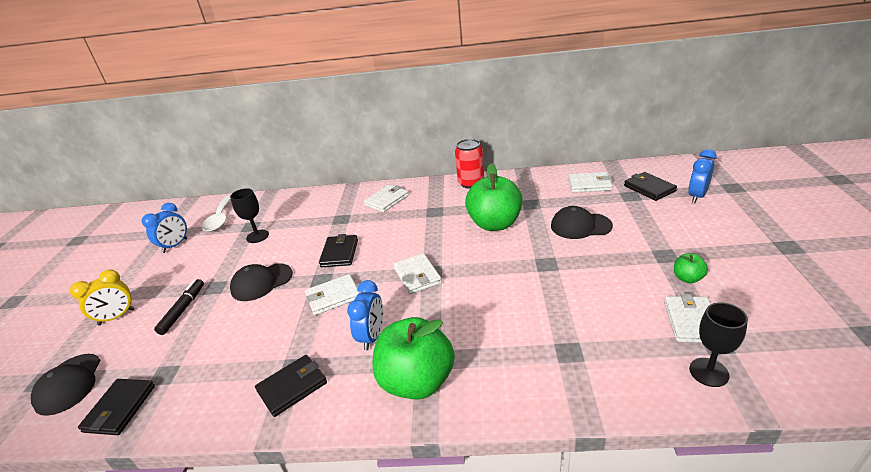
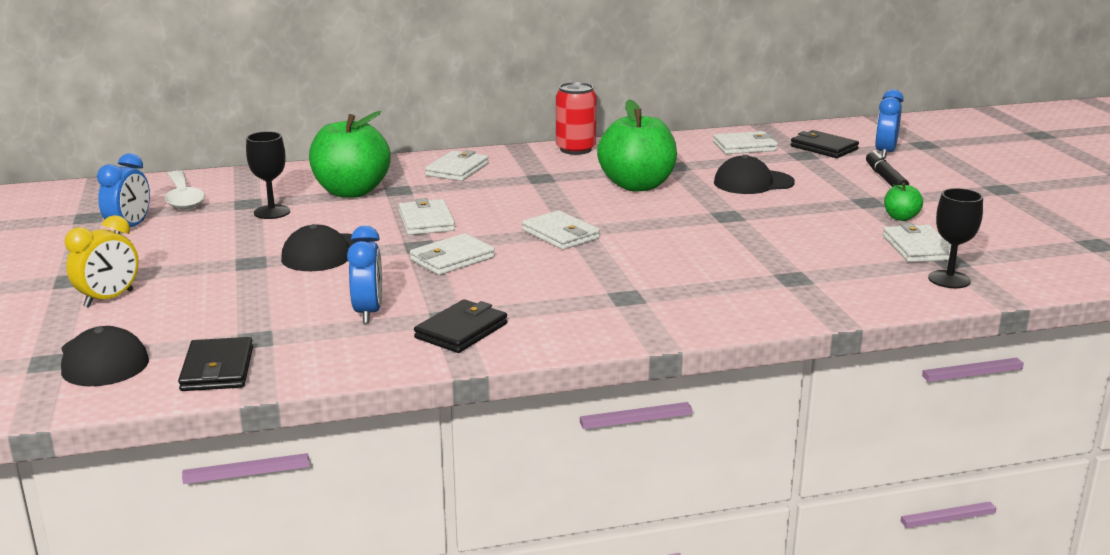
camera: 20 degrees left, 10 degrees down
(183, 310) = (220, 285): black marker -> black marker (885, 179)
(339, 253) = (426, 221): black wallet -> white wallet
(372, 336) = (538, 286): blue clock -> blue clock (368, 312)
(417, 381) = (624, 313): green apple -> green apple (351, 191)

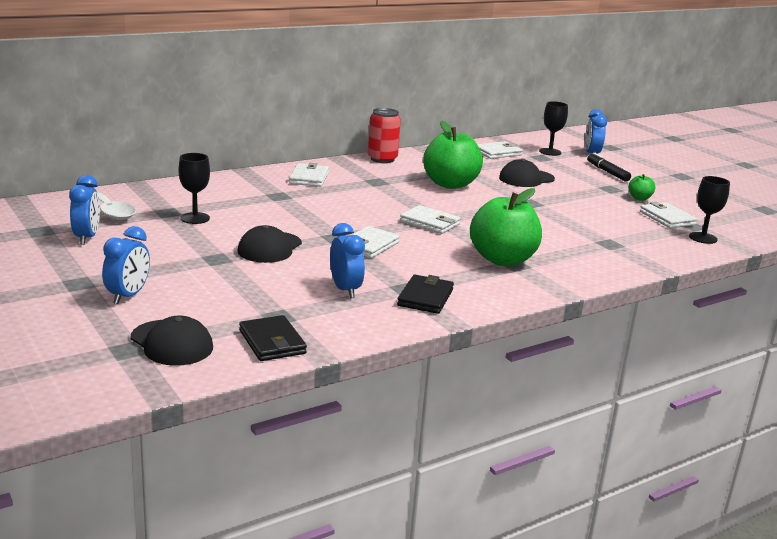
camera: 20 degrees left, 0 degrees up
(109, 299) = (128, 296): yellow clock -> blue clock
(351, 191) = (243, 199): green apple -> green apple (502, 259)
(426, 221) = (323, 219): white wallet -> none
(823, 148) = (550, 152): black wallet -> black goblet

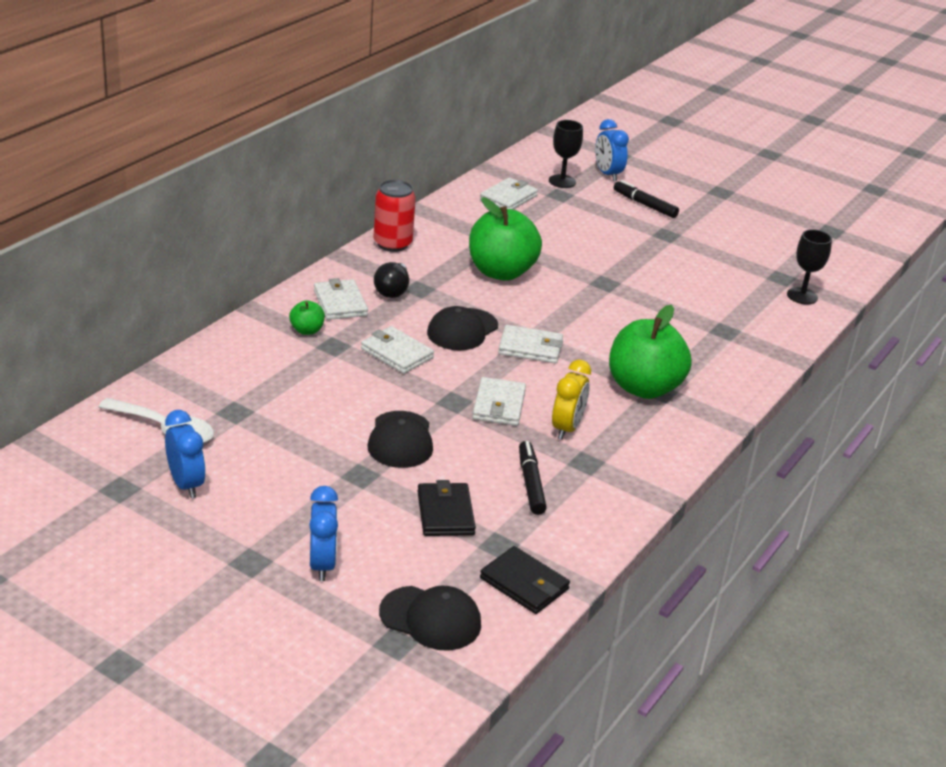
camera: 25 degrees left, 10 degrees up
(195, 218) = (276, 414): black goblet -> none
(345, 290) = (530, 483): blue clock -> black marker
(355, 179) = (392, 290): none -> black light bulb
(411, 268) = (567, 428): none -> yellow clock
(425, 297) = (614, 470): black wallet -> black wallet (445, 513)
(526, 178) = (571, 240): black cap -> black cap (462, 330)
(639, 198) = (705, 244): green apple -> green apple (307, 330)
(667, 218) = (751, 272): white wallet -> white wallet (396, 353)

